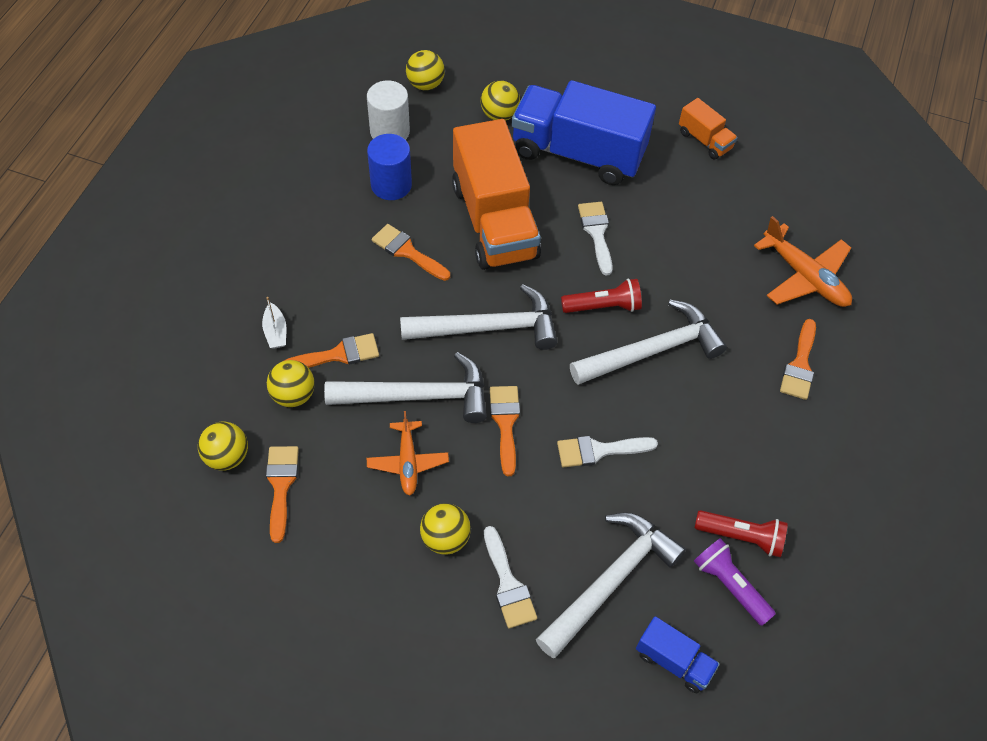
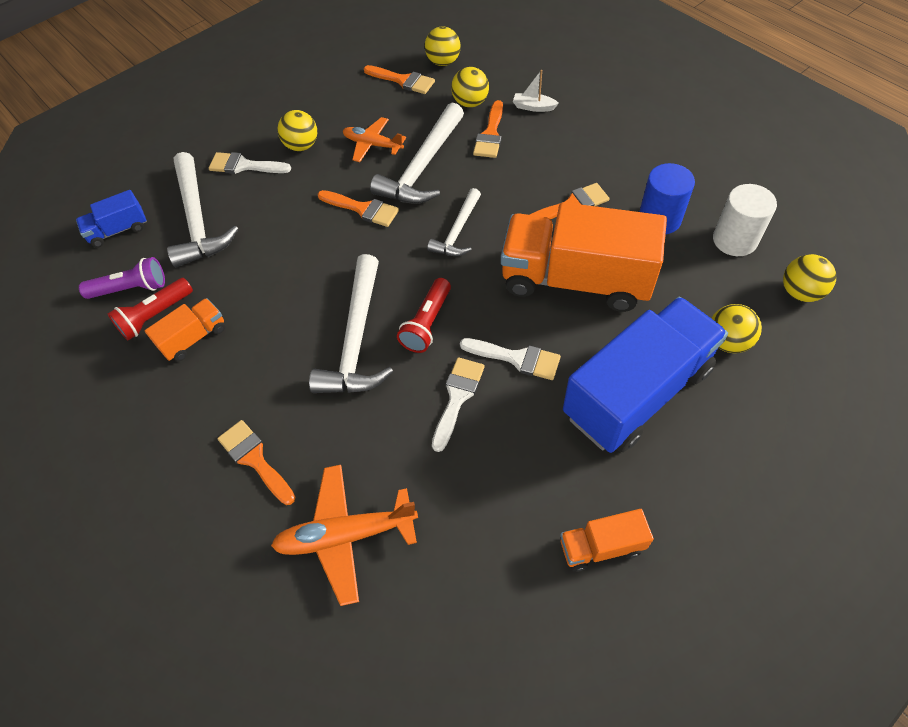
camera: 125 degrees right, 0 degrees up
(488, 327) = (458, 231): white hammer -> white hammer, size x0.60
(599, 451) = (295, 257): white brush -> white brush (457, 397)
(738, 484) = (194, 338): none -> orange truck

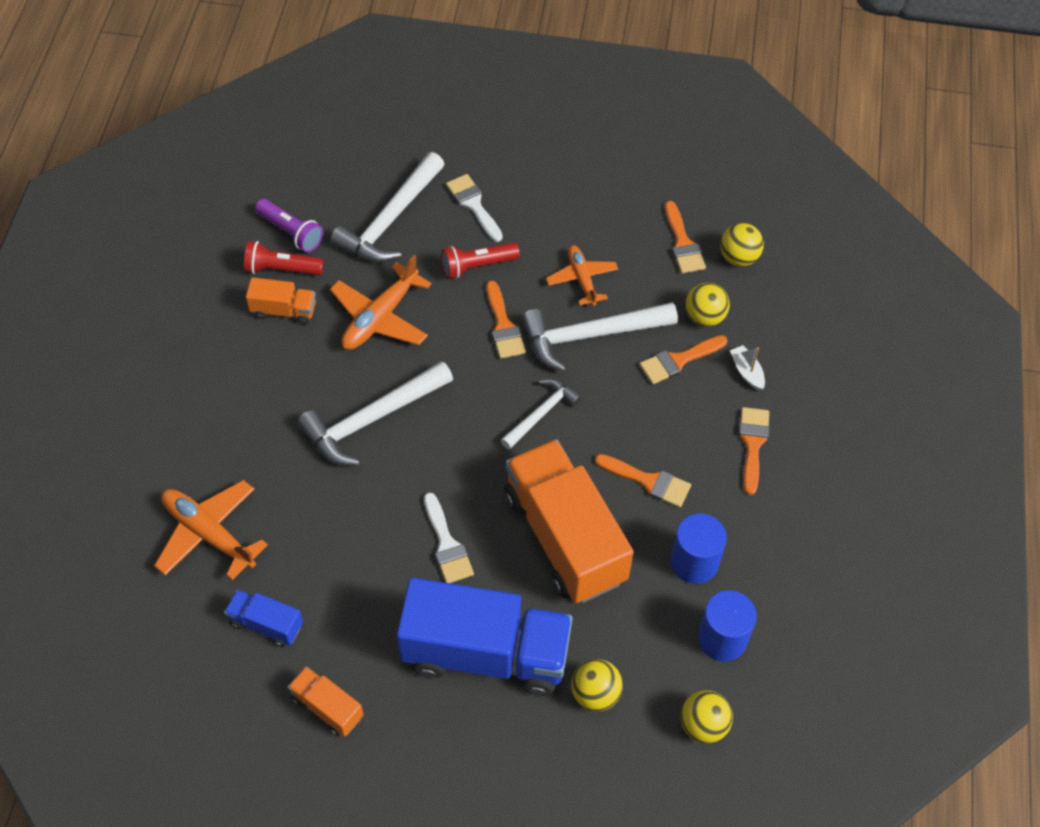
camera: 45 degrees right, 0 degrees up
(118, 230) = (335, 176): blue truck -> blue truck (266, 624)
(254, 459) = (220, 431): orange brush -> orange brush (752, 444)
(273, 278) = (380, 317): none -> orange plane
(302, 146) = (532, 228): yellow ball -> none
(427, 323) = (427, 458): red flashlight -> red flashlight (477, 266)
(457, 397) = (376, 527): white brush -> none
(458, 231) = (541, 413): white hammer -> white hammer turned 150 degrees clockwise
(734, 240) = (722, 638): white cylinder -> blue cylinder

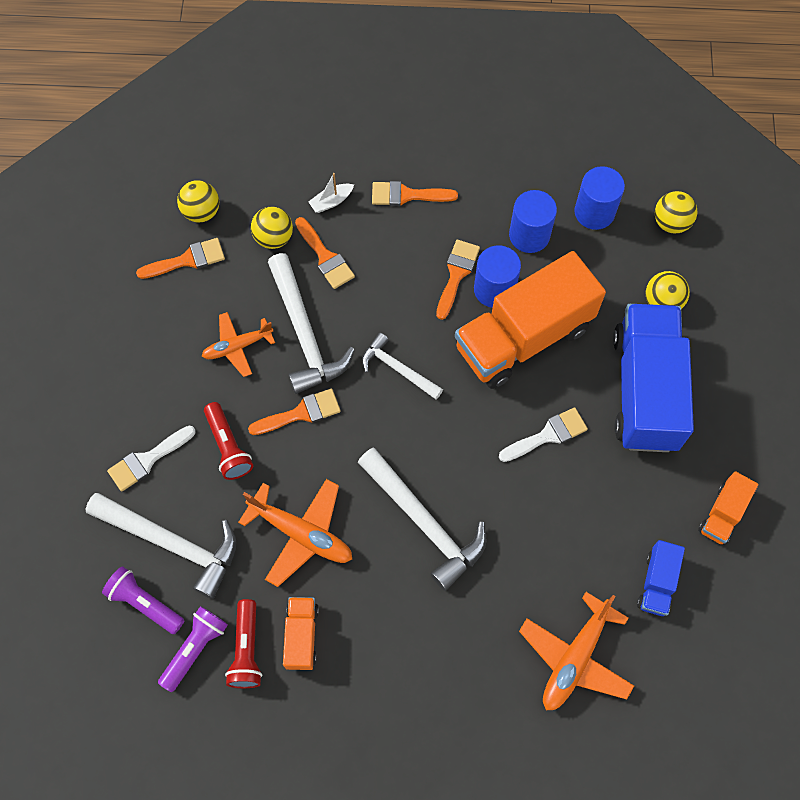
camera: 95 degrees left, 10 degrees up
(339, 199) = (144, 603): none -> purple flashlight
(627, 516) = (494, 289): none -> blue cylinder

